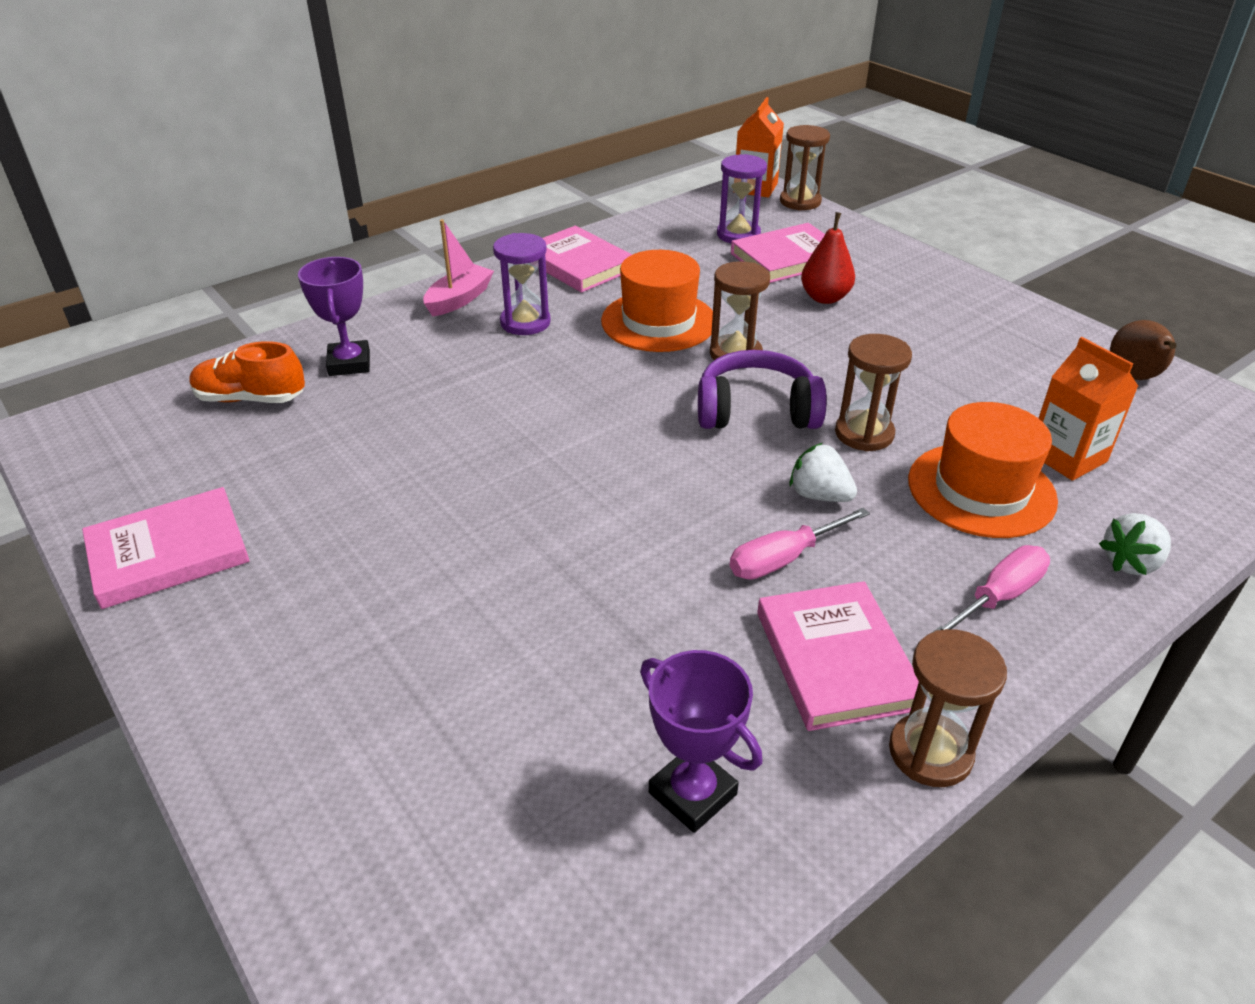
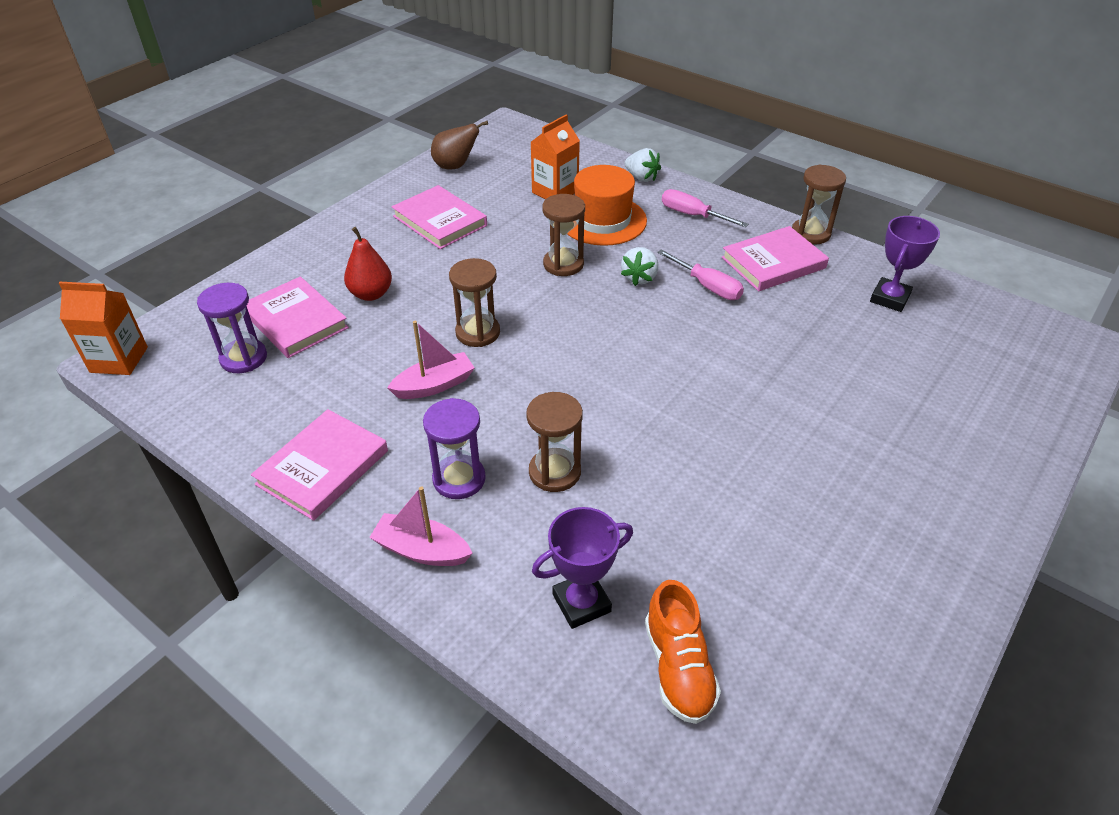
camera: 105 degrees left, 5 degrees up
(169, 553) = (906, 613): pink book -> pink book (440, 221)
(658, 321) = (434, 385): orange hat -> pink boat
(756, 411) = (556, 313): purple headphones -> none
(800, 202) = (161, 324): brown hourglass -> brown hourglass (554, 472)

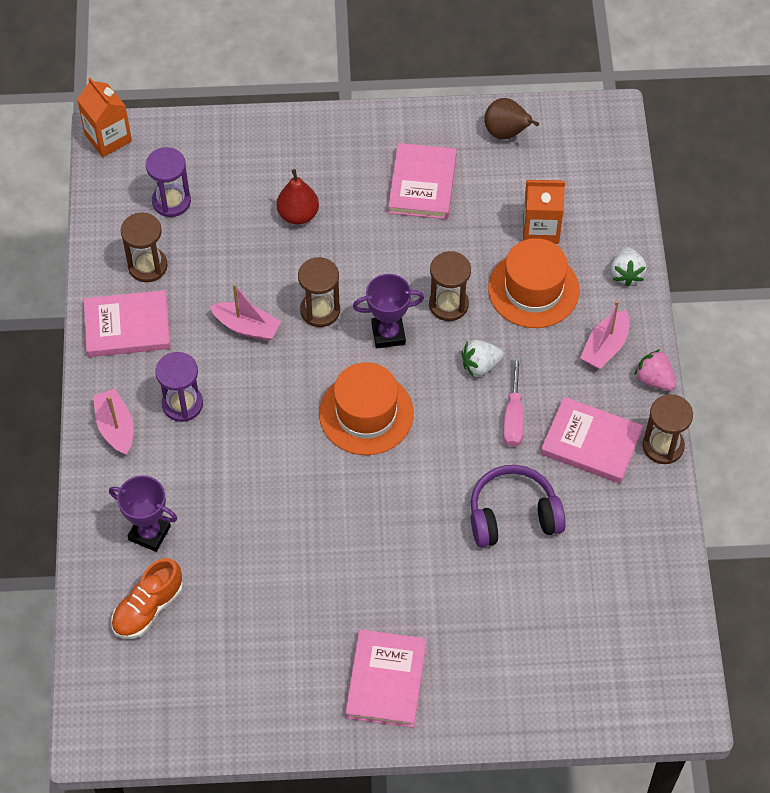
camera: 50 degrees right, 15 degrees up
(295, 321) = (230, 196): pink book -> pink book (386, 680)
(554, 472) = (234, 450): brown hourglass -> brown hourglass (147, 266)
(613, 363) = (366, 413): none -> orange hat
(693, 215) = (605, 347): pink screwdriver -> pink boat
(746, 209) = (654, 379): none -> pink strawberry
(806, 335) = (513, 516): none -> purple headphones
(889, 298) = (619, 548): purple trophy -> purple trophy (388, 334)

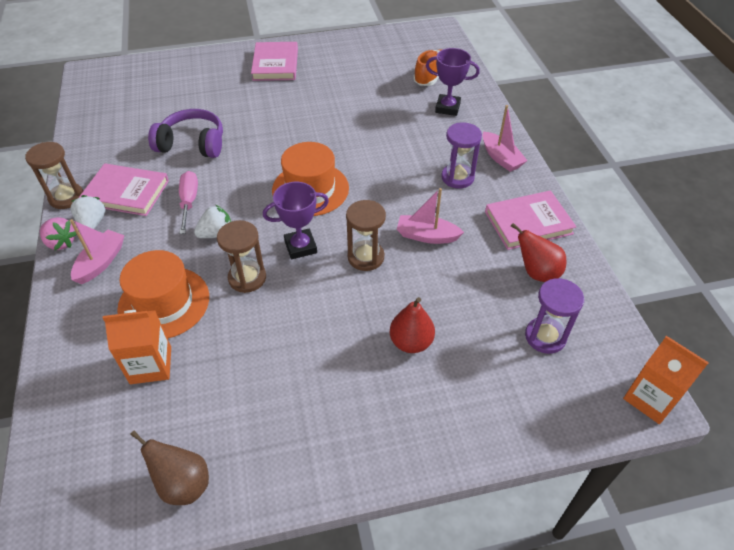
camera: 170 degrees right, 10 degrees down
(147, 266) = (536, 272): brown hourglass -> red pear
(422, 184) = (283, 397): pink book -> none
(513, 516) = (192, 144): purple headphones -> purple headphones turned 150 degrees counterclockwise
(626, 273) = (65, 331): white strawberry -> white strawberry (92, 223)

